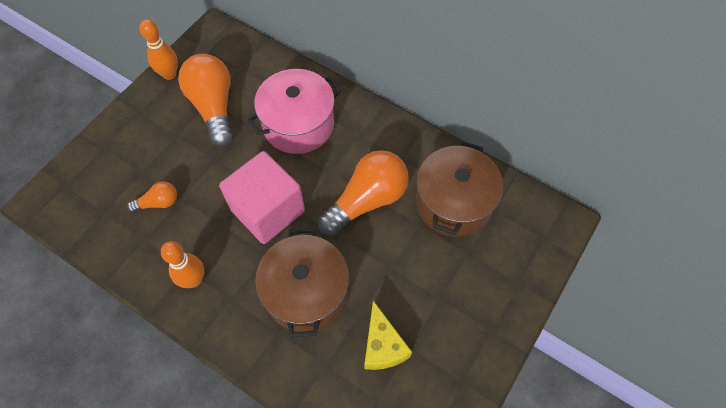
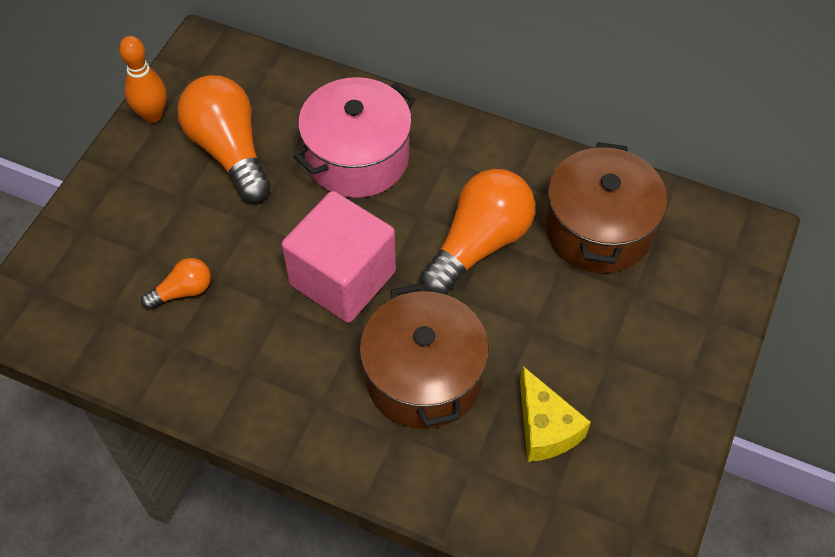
camera: 10 degrees left, 5 degrees down
(194, 280) = (261, 385): orange bowling pin -> none

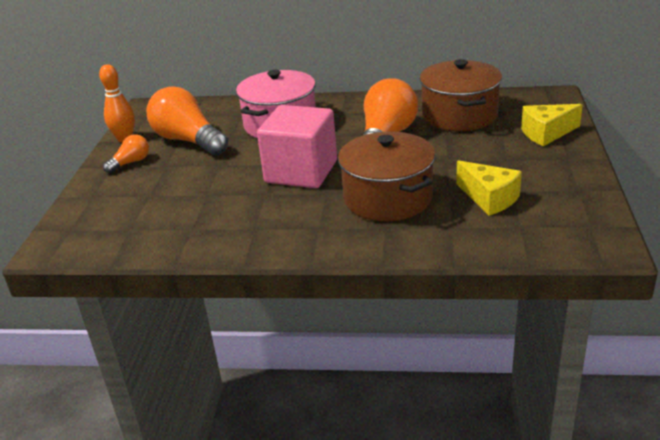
camera: 15 degrees left, 25 degrees down
(183, 291) = (186, 204): orange light bulb -> orange light bulb (131, 162)
(690, 318) = (546, 133): none -> yellow cheese

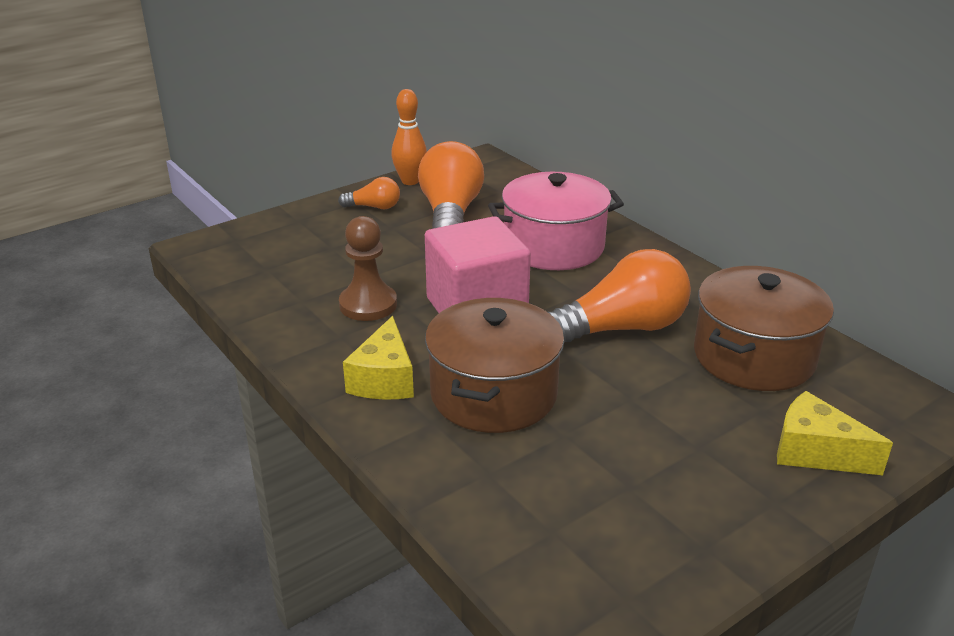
camera: 45 degrees right, 0 degrees up
(237, 206) = (368, 305): none -> brown pawn
(489, 198) = (586, 474): yellow cheese -> yellow cheese (384, 379)

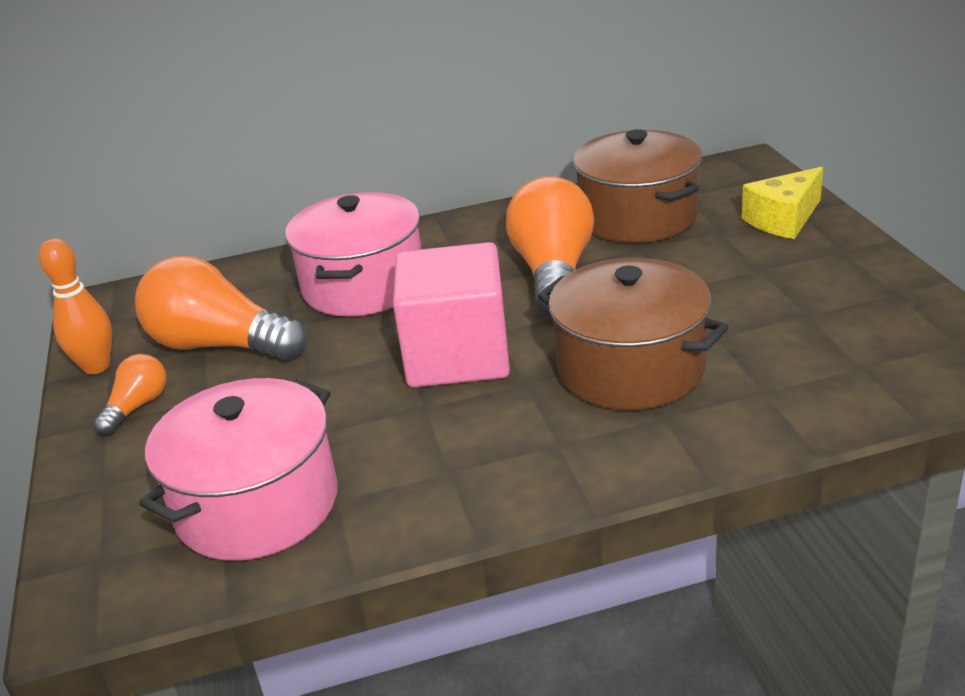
camera: 65 degrees left, 0 degrees up
(291, 274) = (257, 504): none -> pink pot
(368, 305) = (390, 439): brown pawn -> none
(384, 379) = (564, 443): yellow cheese -> none

